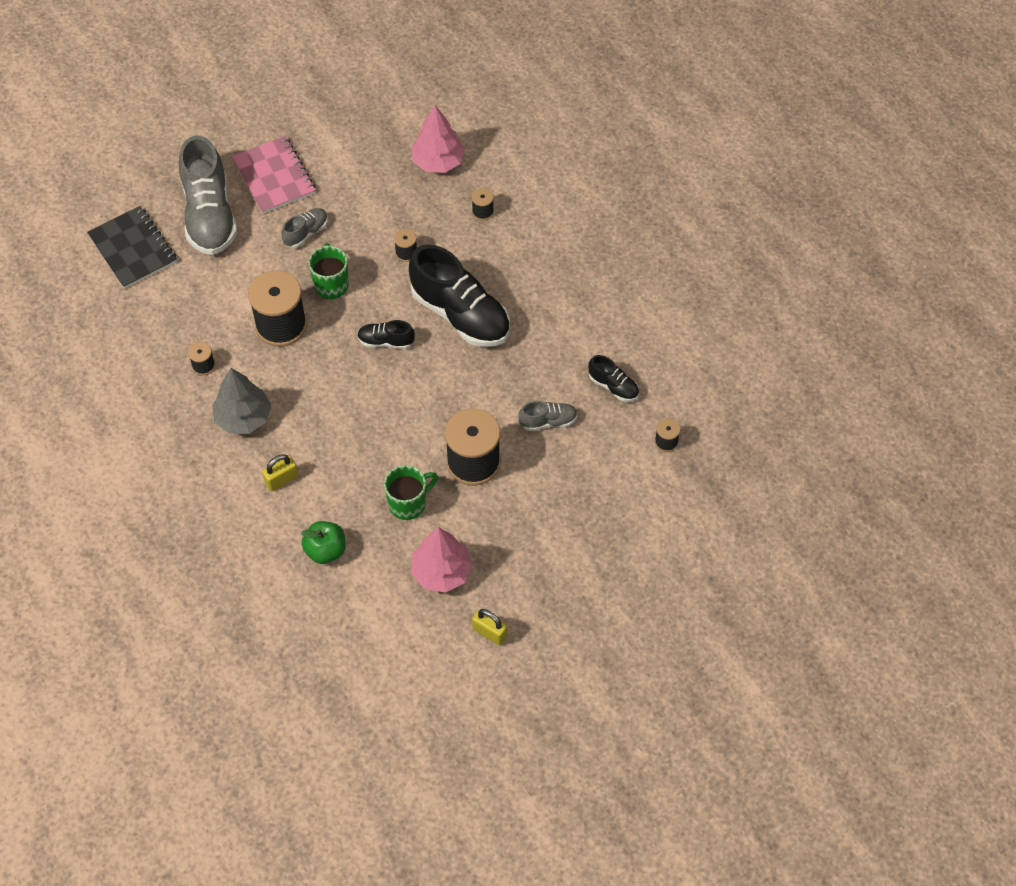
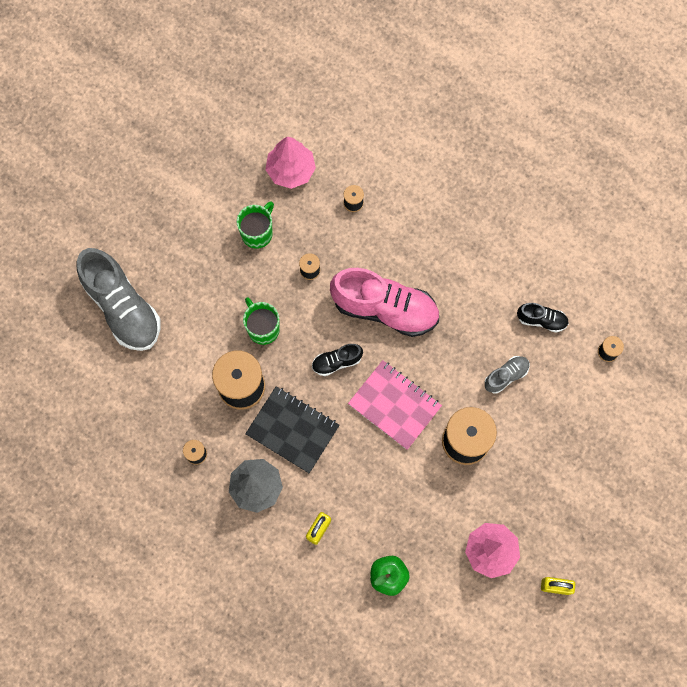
camera: 25 degrees left, 15 degrees up
(133, 249) = (74, 370): black notebook -> black notebook (292, 430)
(274, 177) = (158, 246): pink notebook -> pink notebook (394, 405)
(306, 233) = (215, 288): grey shoe -> none
(408, 503) = (433, 502): green mug -> green mug (257, 233)
(460, 314) = (385, 309): black shoe -> pink shoe

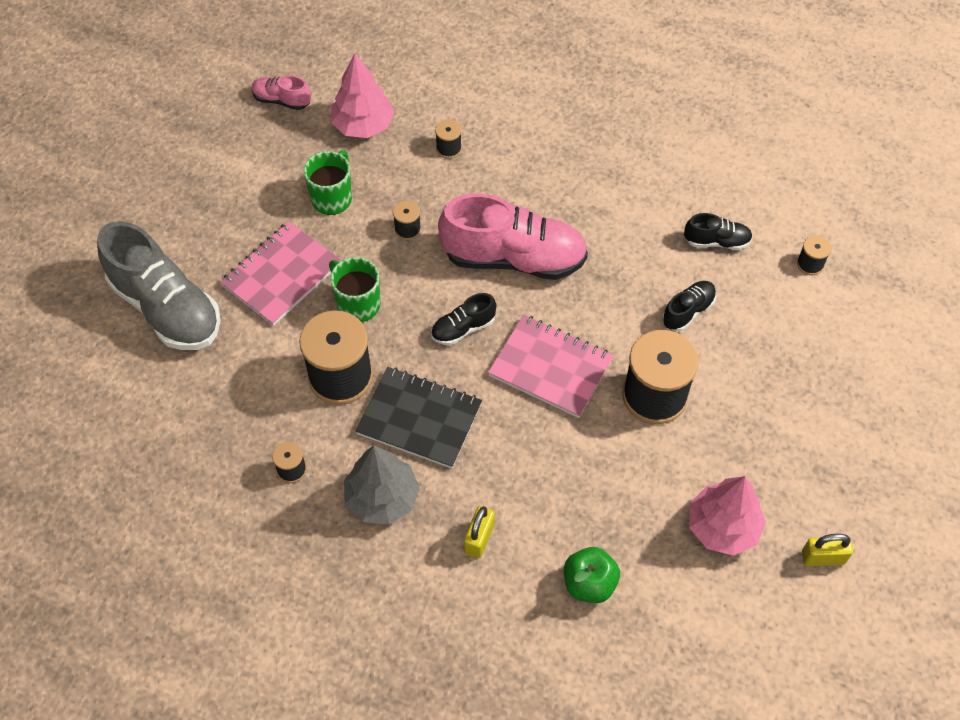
camera: 10 degrees left, 15 degrees down
(210, 294) = (281, 275): none -> pink notebook
(231, 137) = (282, 100): none -> pink shoe
(506, 376) = (688, 311): grey shoe -> black shoe

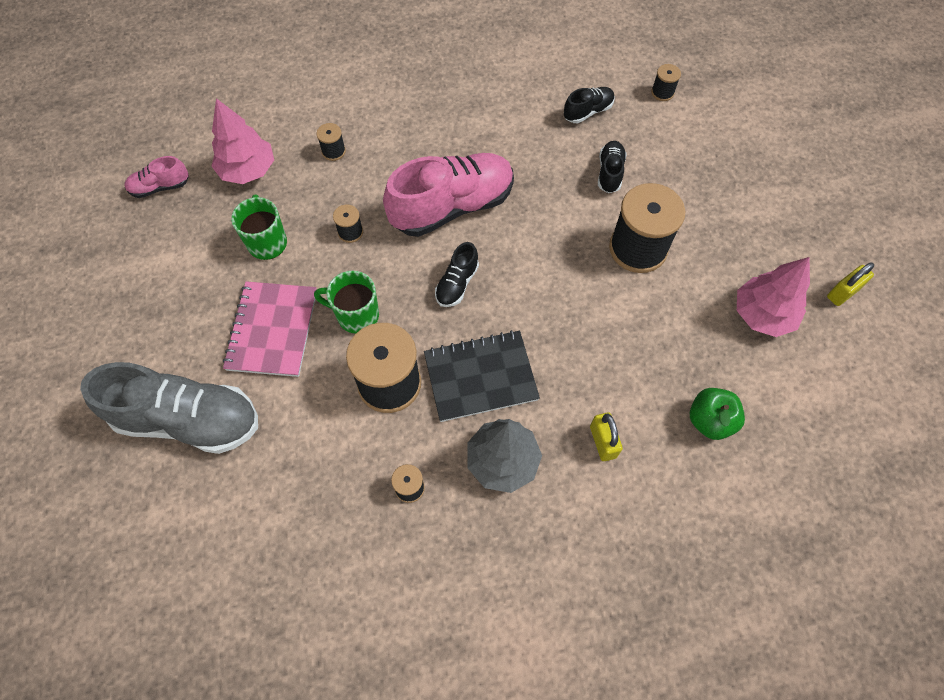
camera: 35 degrees left, 5 degrees up
(550, 368) = (547, 274): pink notebook -> none

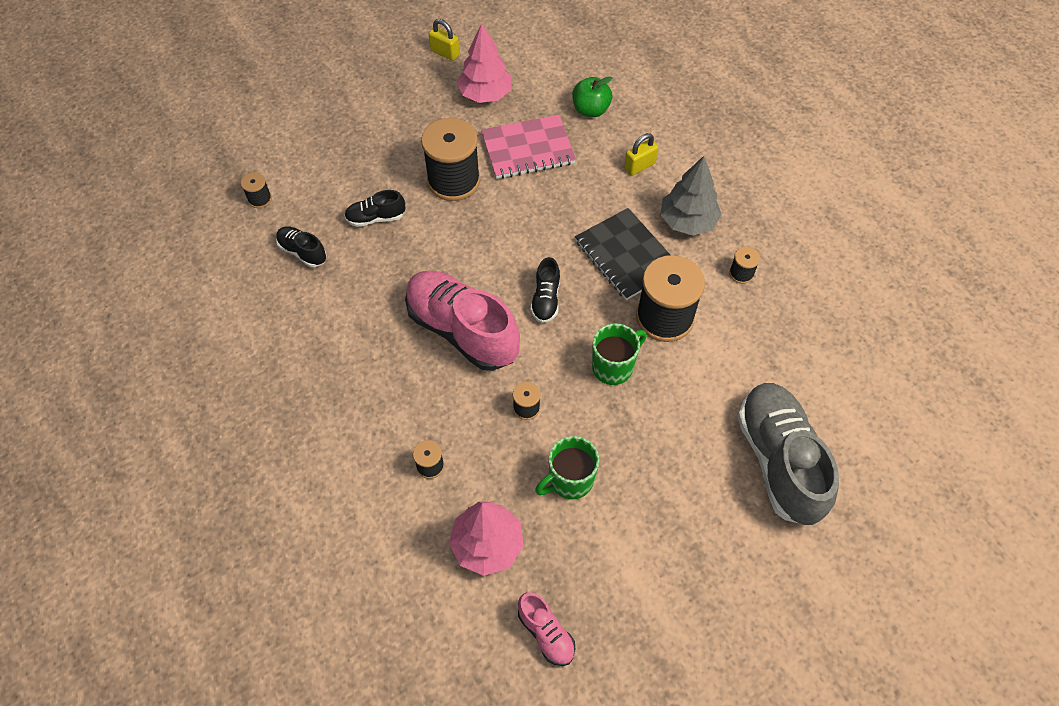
camera: 110 degrees left, 5 degrees down
(272, 330) = (661, 431): pink notebook -> pink notebook (528, 149)
(356, 315) = (613, 367): green mug -> green mug turned 120 degrees counterclockwise
(457, 284) = (546, 299): black shoe -> black shoe turned 90 degrees clockwise

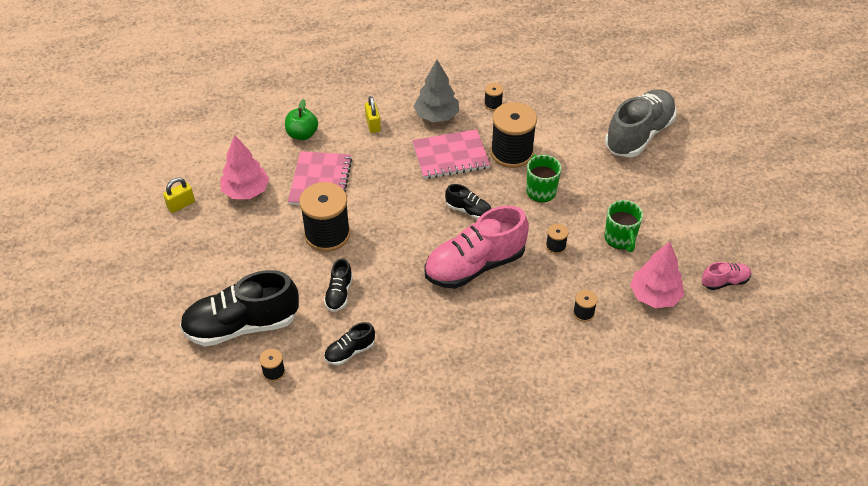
camera: 70 degrees left, 10 degrees down
(309, 154) = (242, 325): none -> black shoe
(626, 255) = (450, 156): black notebook -> pink notebook
(779, 460) = (639, 135): grey shoe -> grey shoe turned 120 degrees clockwise

